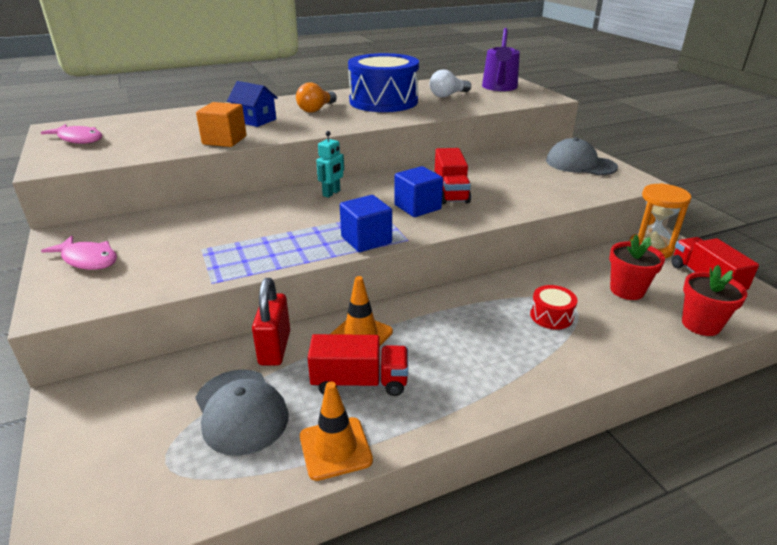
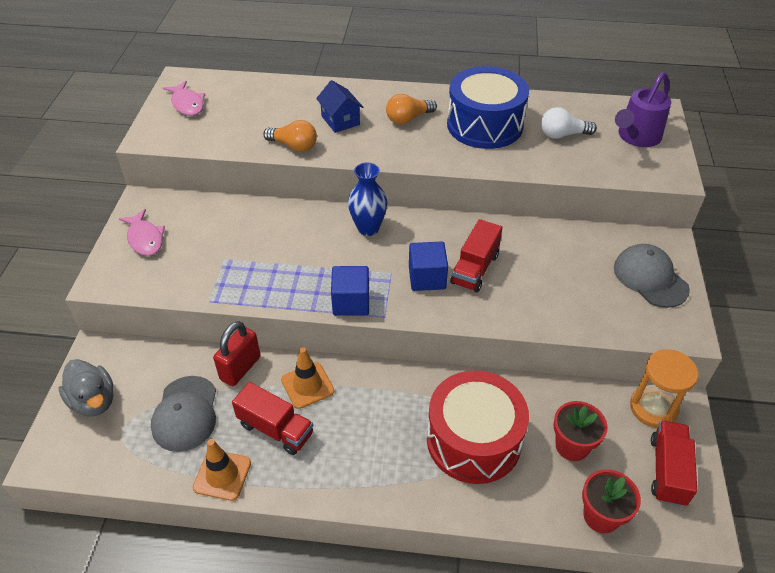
camera: 30 degrees right, 15 degrees up
(101, 448) = (94, 401): none -> grey duck
(224, 140) = (294, 146): orange cube -> orange light bulb
(331, 193) = (368, 228): turquoise robot -> blue vase
(551, 316) = (473, 440): red drum -> red drum, size x2.37

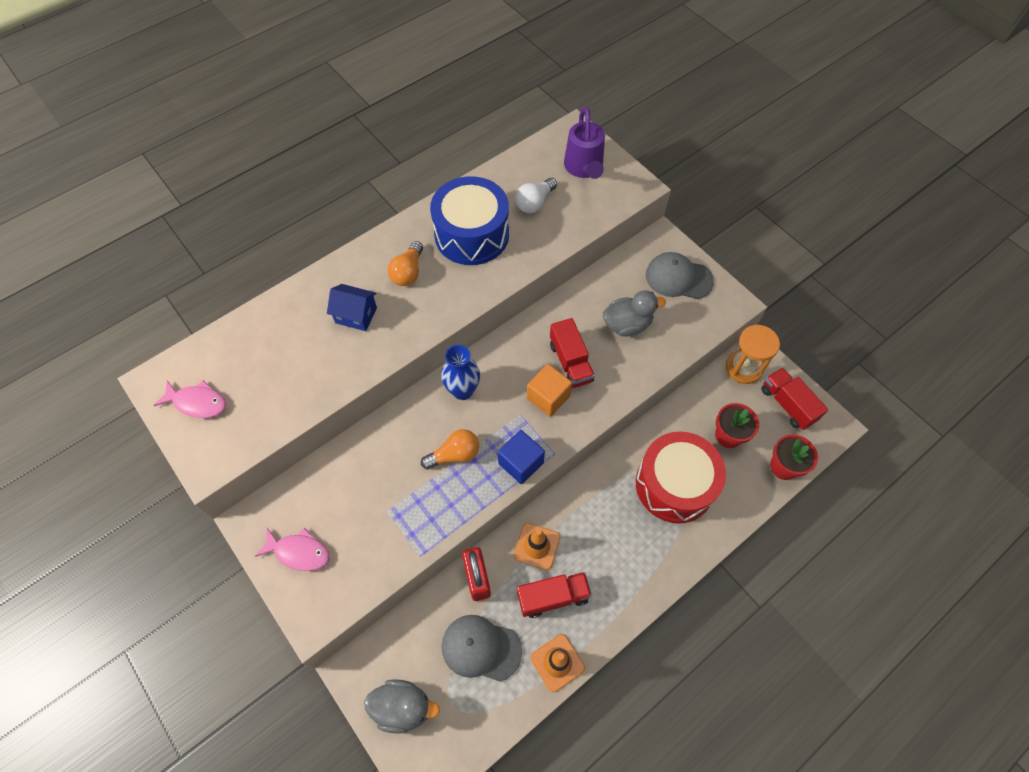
camera: 45 degrees left, 15 degrees up
(185, 413) = (481, 648): grey cap -> grey cap turned 150 degrees clockwise
(294, 146) = (348, 371): orange light bulb -> orange light bulb (454, 455)
(427, 278) = (548, 397): blue cube -> orange cube
(557, 278) = (627, 325): none -> grey duck

